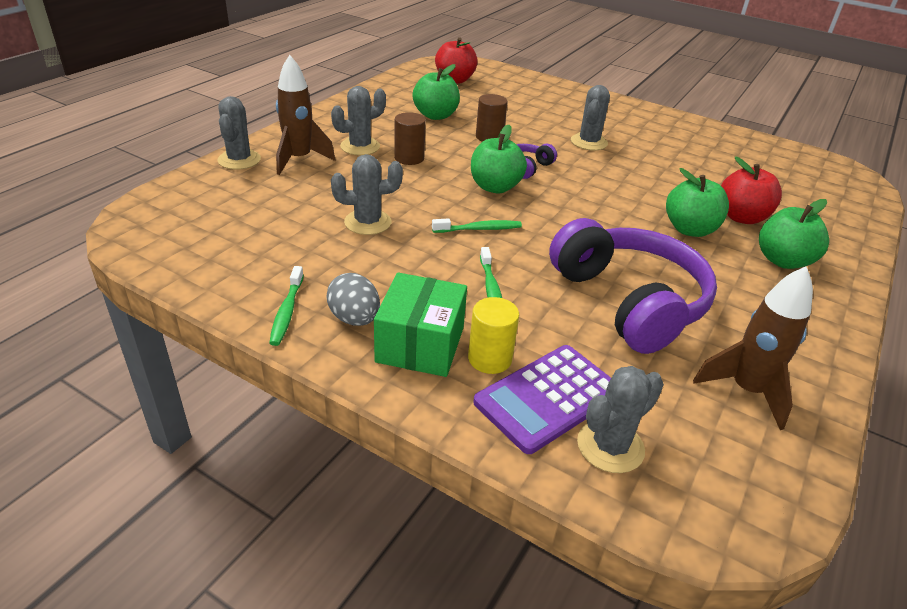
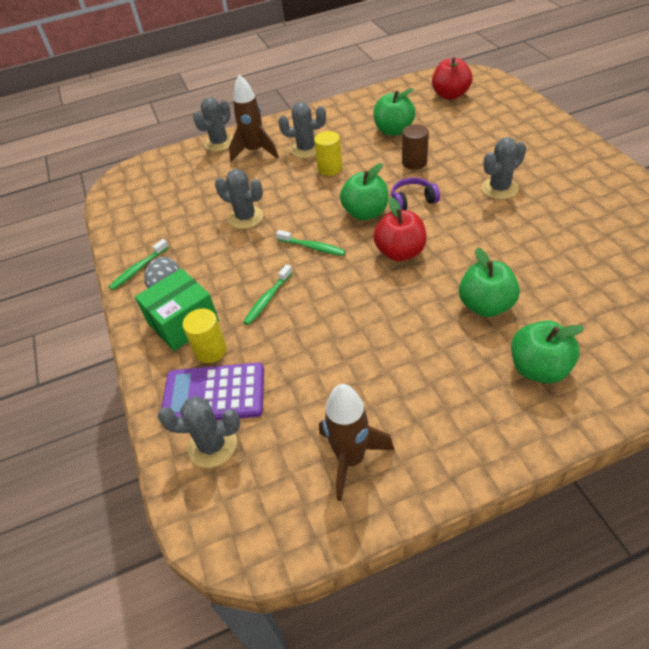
camera: 45 degrees right, 10 degrees up
(409, 158) = (330, 168): brown cylinder -> yellow cylinder
(629, 301) = (351, 349): purple headphones -> none
(741, 217) = (555, 311): red apple -> red apple (400, 252)

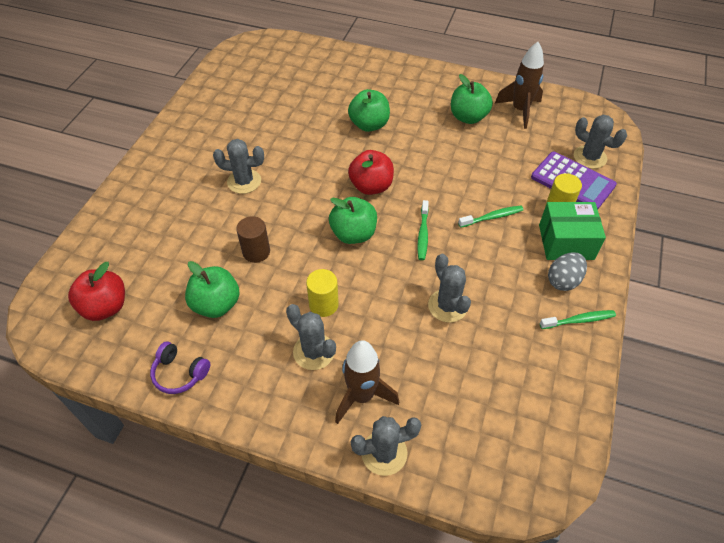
camera: 145 degrees left, 5 degrees up
(313, 247) = (423, 234): green toothbrush -> green toothbrush turned 150 degrees counterclockwise
(412, 201) = (309, 218): purple headphones -> purple headphones (180, 373)
(538, 368) = (388, 87): green apple -> green apple (468, 117)

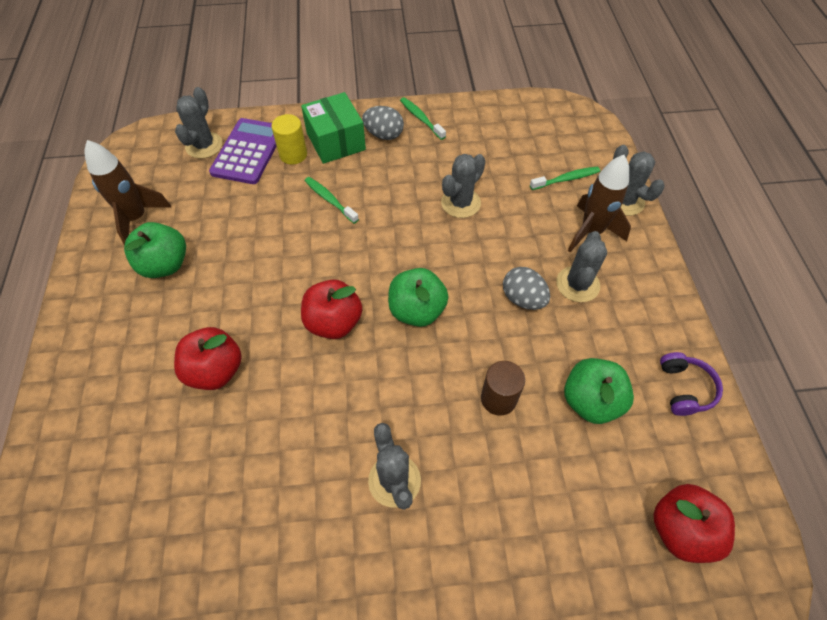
camera: 115 degrees left, 5 degrees up
(323, 304) = (523, 299): yellow cylinder -> grey egg
(369, 125) = (215, 370): green apple -> red apple
(423, 234) = (383, 248): green toothbrush -> green toothbrush (566, 179)

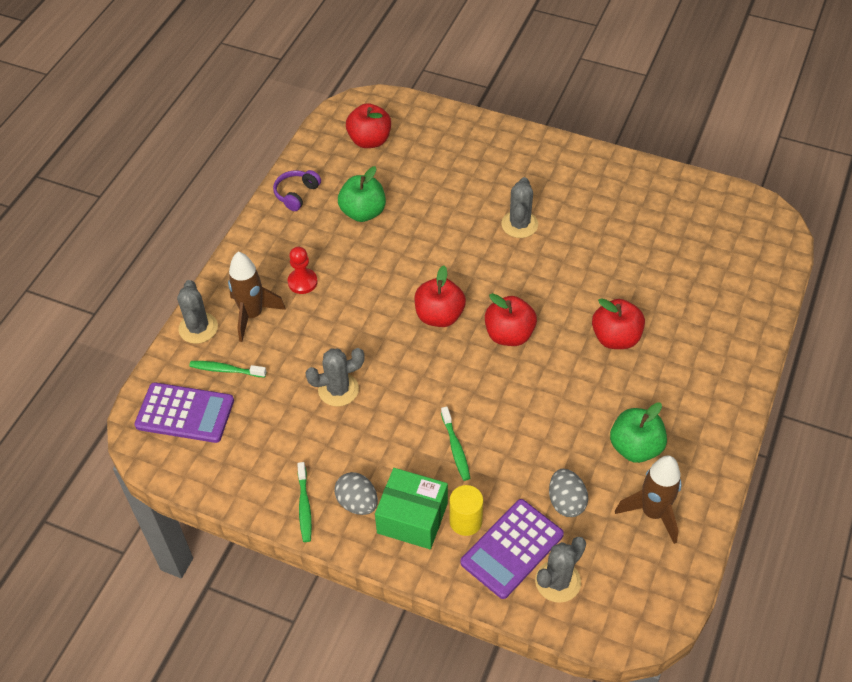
camera: 150 degrees left, 5 degrees down
(336, 141) = (412, 518): green box -> green box turned 75 degrees counterclockwise
(417, 310) = (439, 316): green apple -> red apple
(498, 398) = (422, 238): brown cylinder -> none
(523, 299) = (353, 290): grey egg -> grey egg (566, 502)
(564, 138) = (185, 413): none -> purple calculator
(577, 284) = (302, 282): grey cactus -> red pawn

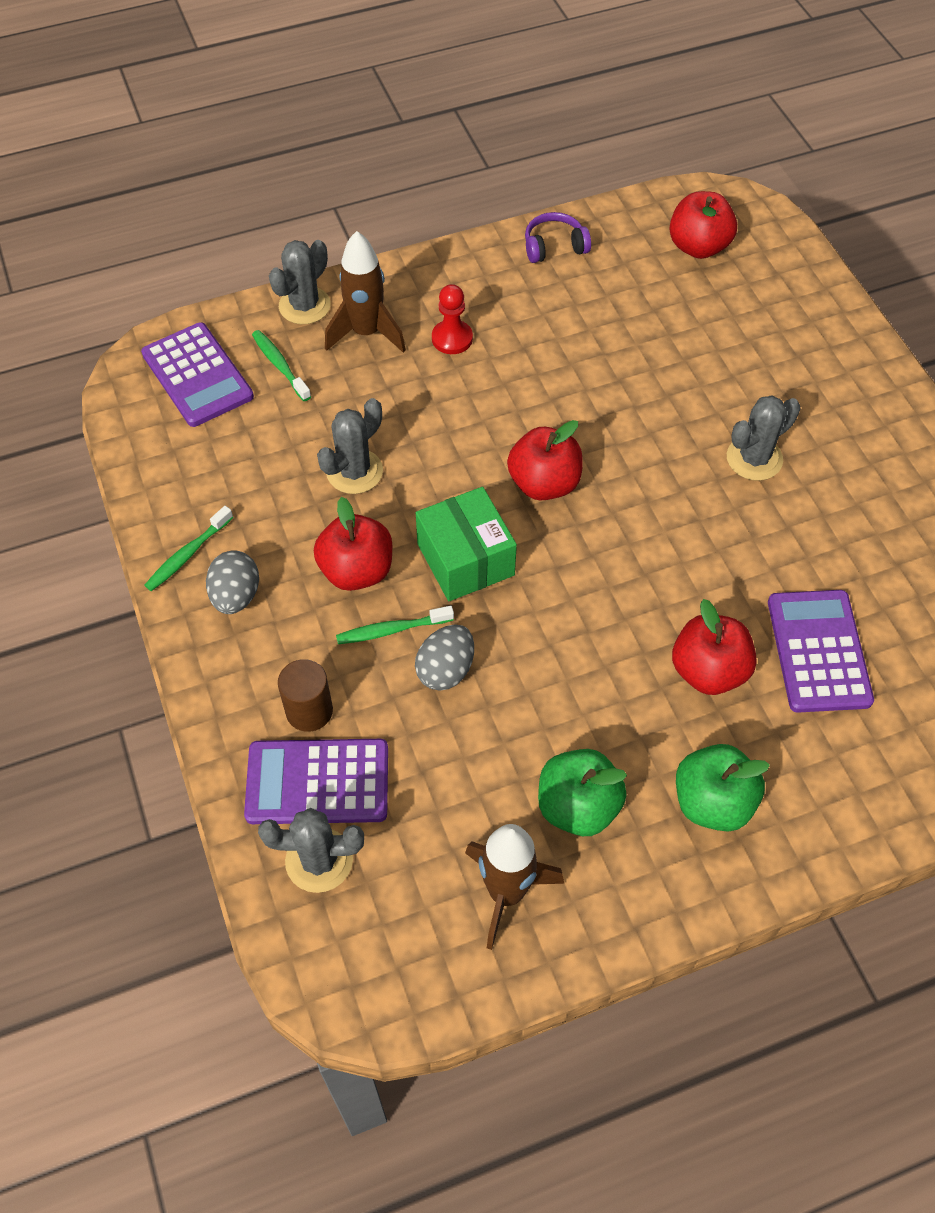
camera: 45 degrees right, 5 degrees up
(338, 389) = (354, 471): grey cactus -> grey cactus turned 75 degrees counterclockwise
(363, 212) = (598, 315): green apple -> green apple (712, 802)
(412, 518) = (265, 658): green box -> green box (465, 559)
(455, 448) = (391, 630): green toothbrush -> green toothbrush turned 45 degrees clockwise
(465, 521) = (309, 711): yellow cylinder -> brown cylinder
(509, 334) = (593, 565): red apple -> red apple (357, 570)
(566, 502) = (430, 790): grey egg -> grey egg (445, 670)
(648, 289) = (818, 651): none -> purple calculator

